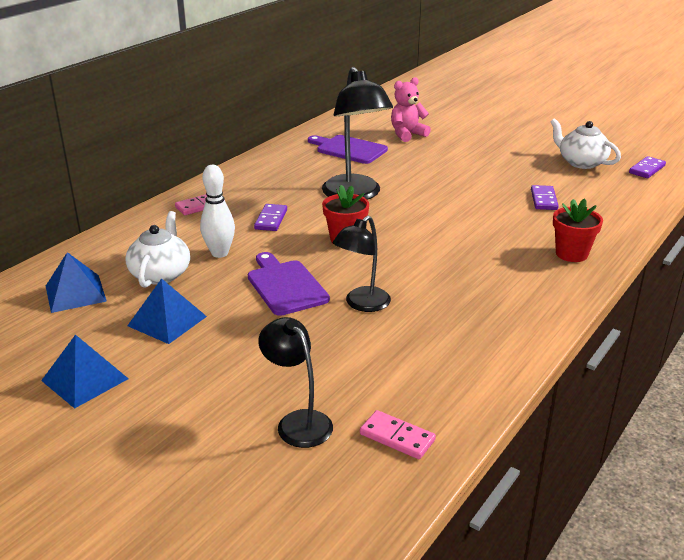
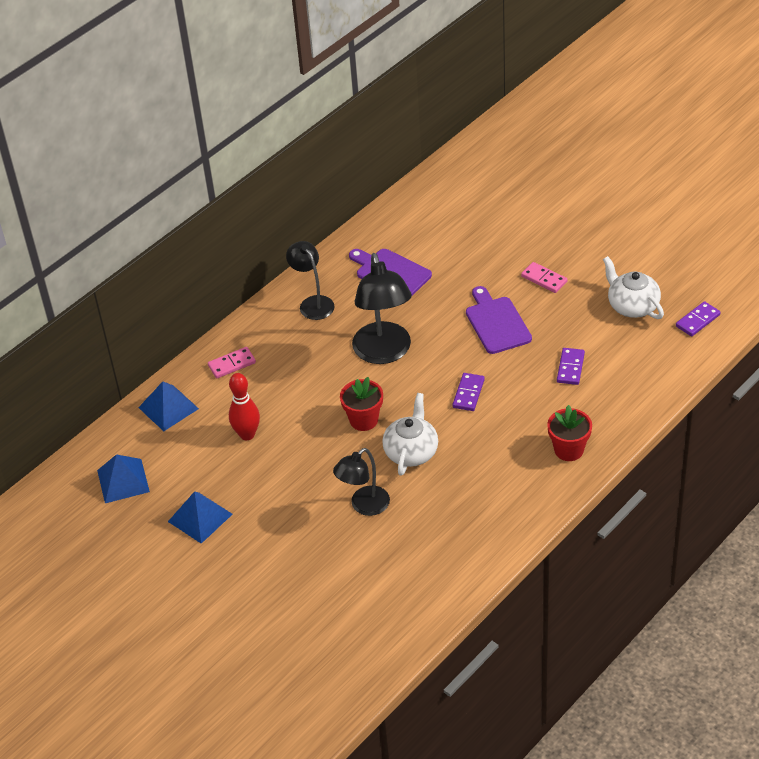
camera: 10 degrees right, 15 degrees up
(84, 379) = (137, 577): blue pyramid -> blue pyramid (168, 408)
(161, 274) = (195, 460): white teapot -> white teapot (411, 452)
(219, 253) = (247, 434): white bowling pin -> red bowling pin
(271, 219) = (297, 388): purple domino -> purple domino (468, 393)
(285, 285) = (301, 480): purple cutting board -> purple cutting board (496, 323)
(298, 422) = (295, 627): black lamp -> black lamp (313, 303)
(397, 437) = (365, 645): pink domino -> pink domino (544, 279)
(407, 134) = (459, 247): pink teddy bear -> none

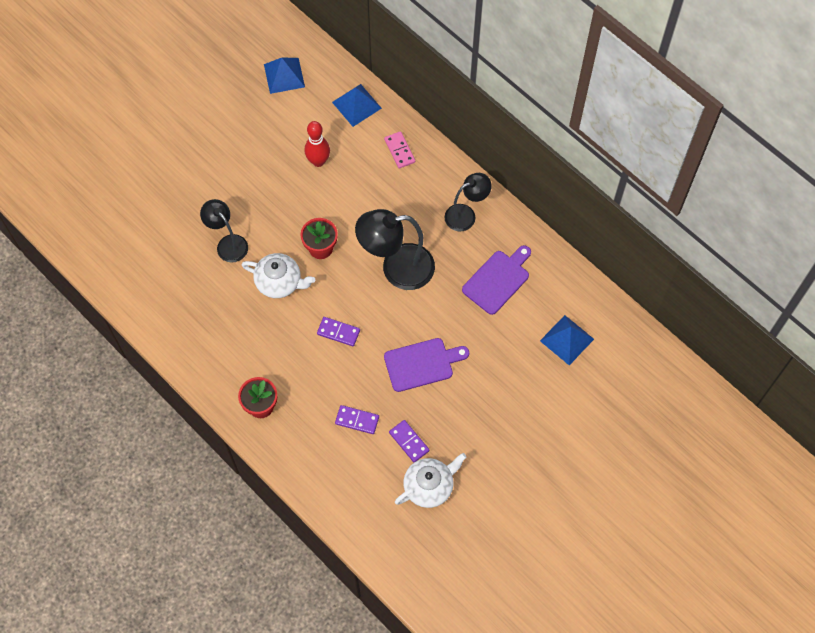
camera: 90 degrees right, 20 degrees up
(200, 517) = (237, 128): blue pyramid -> blue pyramid (567, 340)
(544, 279) = (474, 411): pink domino -> none
(697, 320) = (402, 543): purple domino -> purple domino (409, 442)

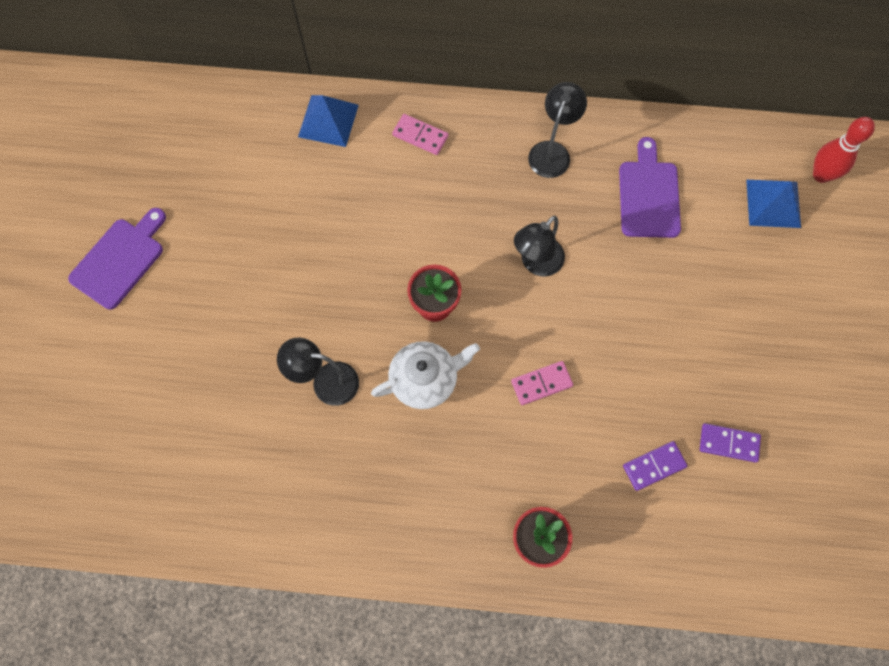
camera: 40 degrees left, 5 degrees up
(284, 75) = (217, 146): blue pyramid -> none
(318, 161) = (343, 211): red bowling pin -> red bowling pin (821, 175)
(338, 332) = (541, 383): purple domino -> pink domino
(397, 268) = (536, 263): black lamp -> black lamp, size x0.61
(422, 364) = (660, 346): purple cutting board -> purple cutting board (120, 260)
(429, 486) = (796, 474): white teapot -> none

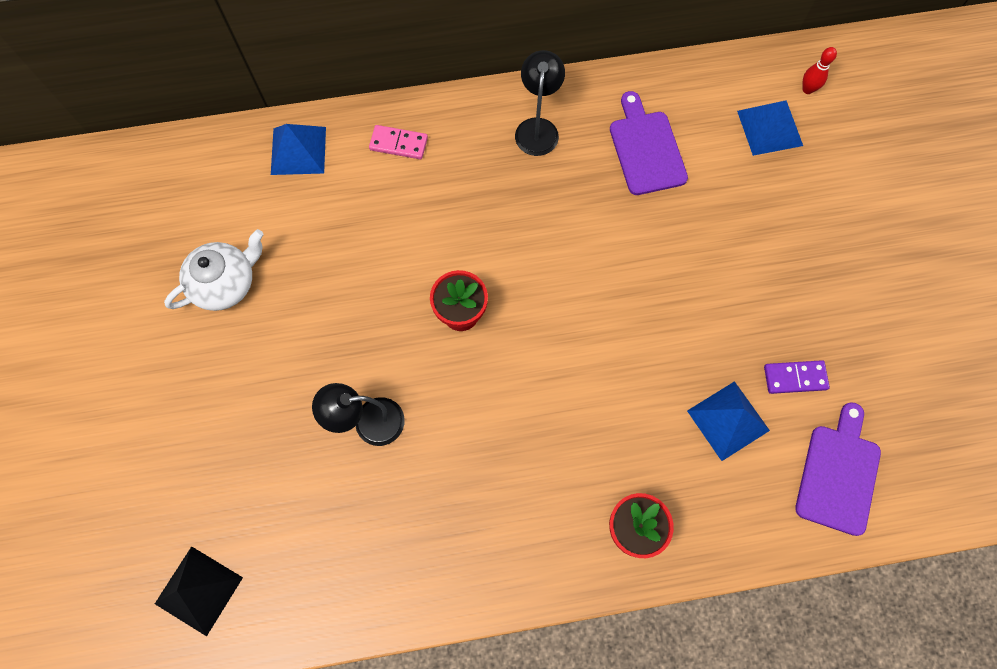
camera: 15 degrees left, 0 degrees up
(120, 260) = (111, 350): purple cutting board -> purple cutting board (838, 474)
(141, 489) = (198, 590): none -> black pyramid
(425, 379) = (472, 393): white teapot -> white teapot (225, 283)
(536, 263) = (553, 245): black lamp -> none
(541, 383) = (592, 366): pink domino -> none
(654, 466) = (728, 420): purple domino -> blue pyramid
(821, 175) = (807, 89): red bowling pin -> red bowling pin, size x0.61

